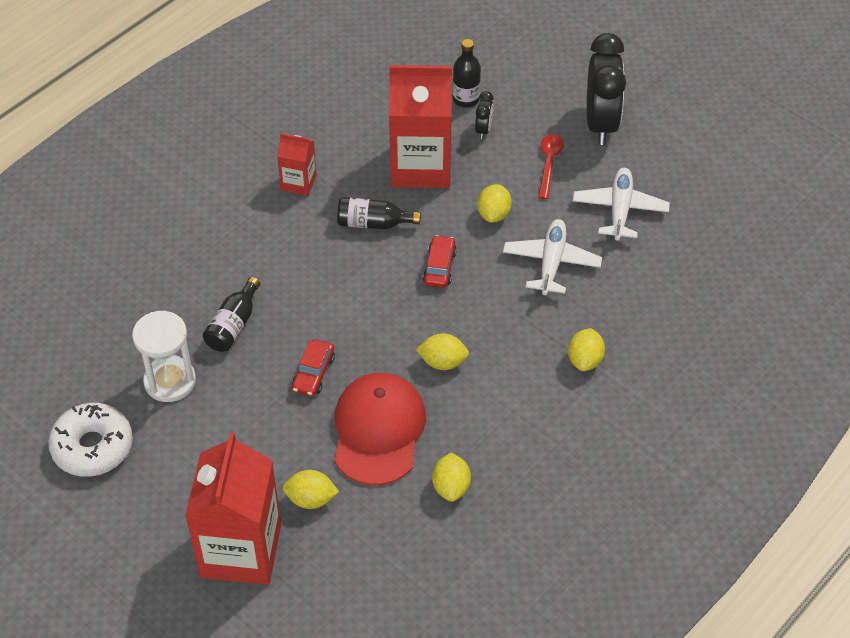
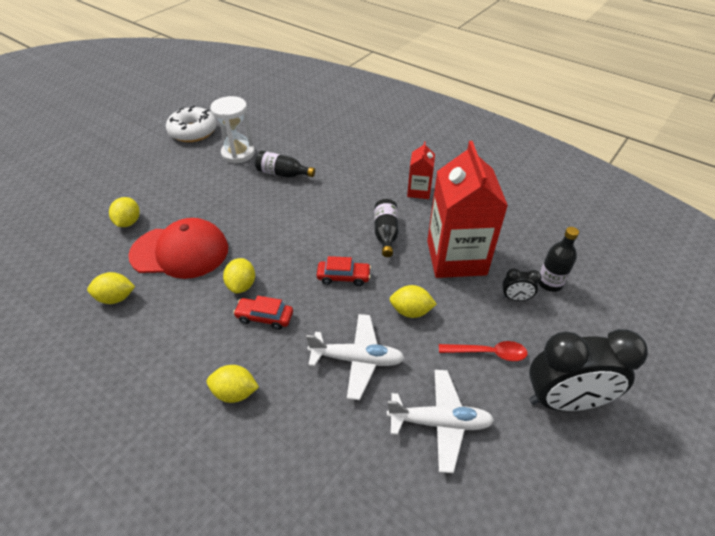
camera: 85 degrees right, 5 degrees down
(241, 550) = (99, 195): red carton -> none
(313, 373) = (238, 214): red car -> red car (264, 317)

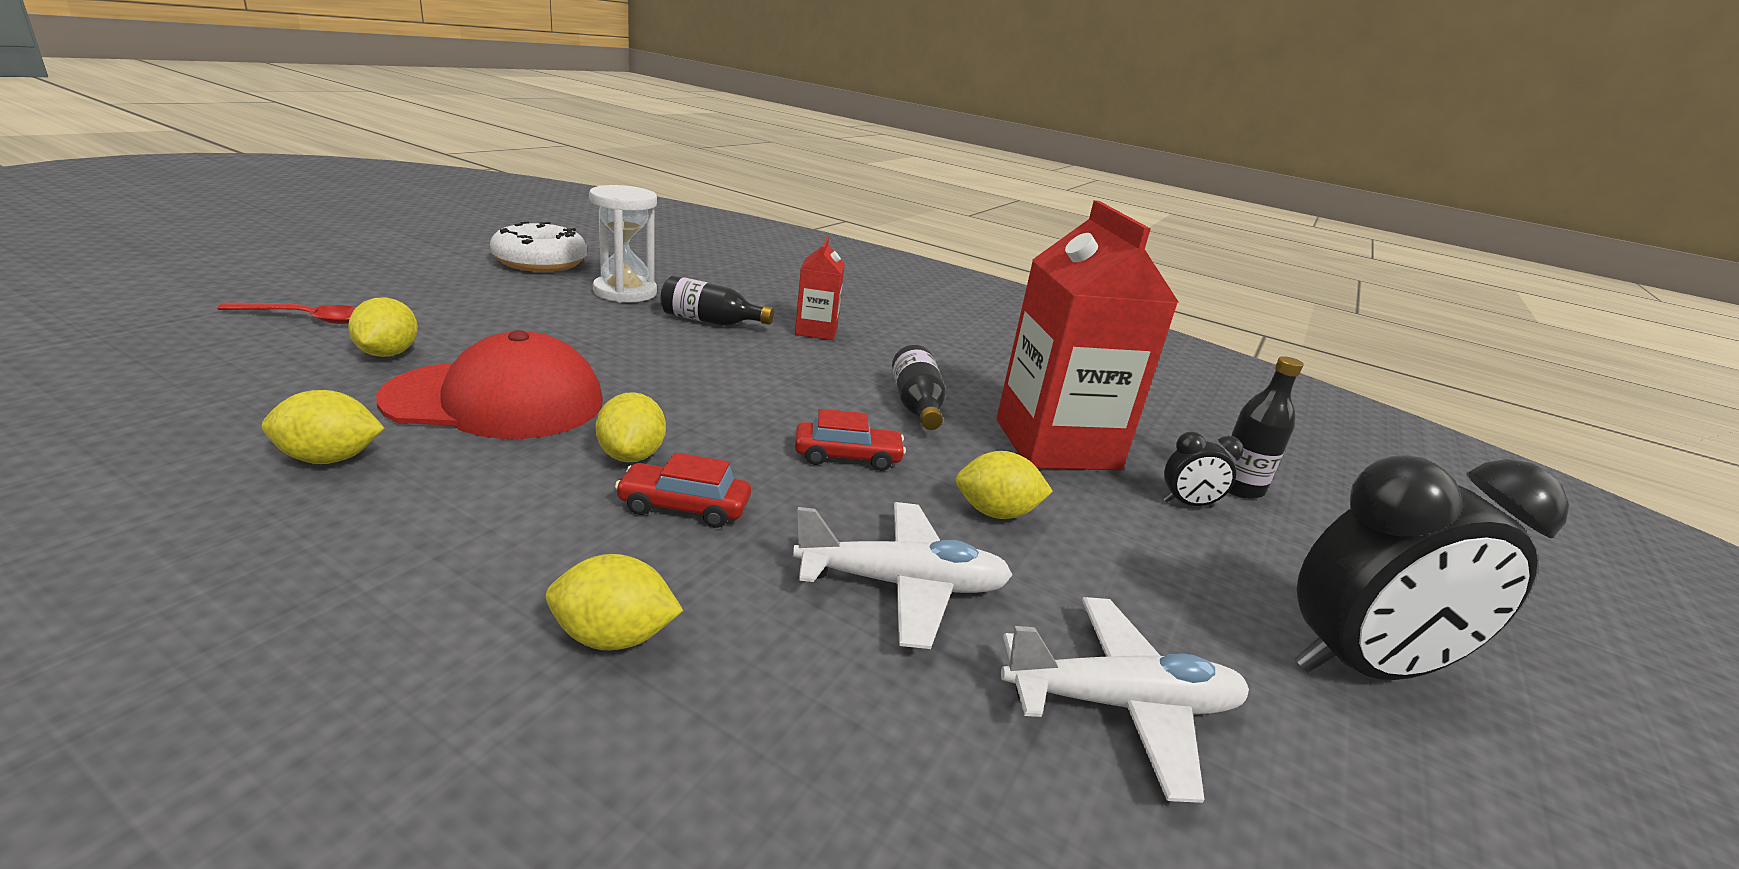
camera: 10 degrees left, 20 degrees down
(419, 191) = (961, 360): red carton -> red carton (816, 331)
(488, 353) = (1174, 583): red spoon -> red spoon (306, 318)

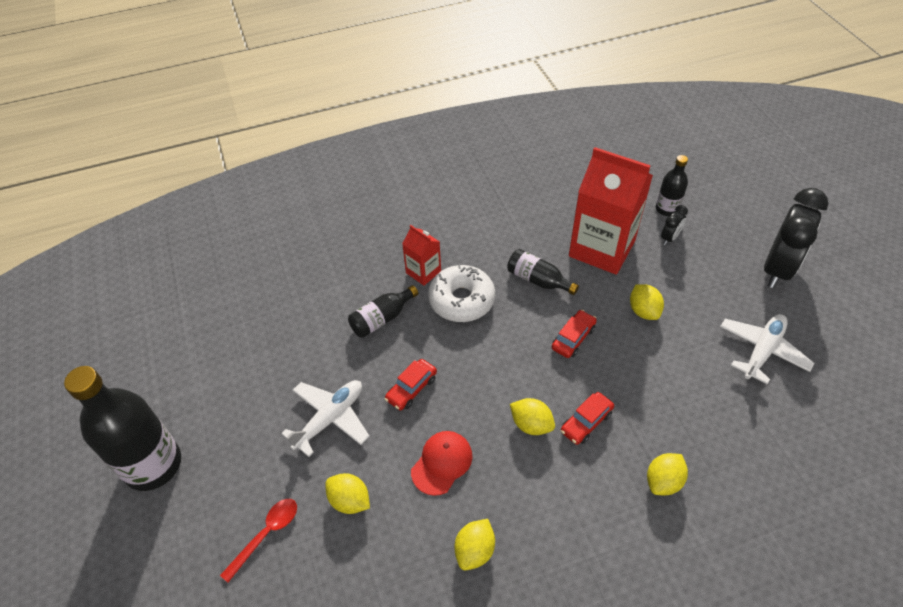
camera: 45 degrees left, 25 degrees up
(386, 256) = (153, 465): none -> black bottle
(496, 400) = (442, 463): red cap -> red cap, size x0.58
(540, 262) = (219, 372): white donut -> white donut (461, 300)
(615, 357) = (411, 388): none -> red car
(625, 292) = (307, 344): white hourglass -> none
(902, 585) = (675, 374): white plane -> white plane (330, 418)
(996, 513) = (643, 311): yellow lemon -> yellow lemon turned 60 degrees counterclockwise

